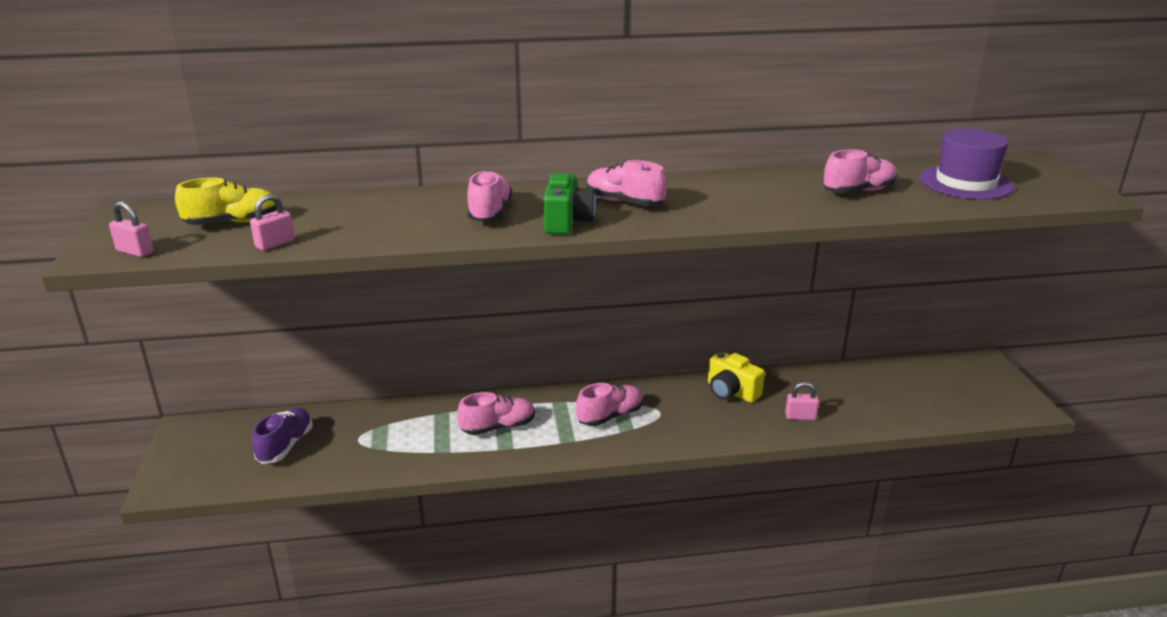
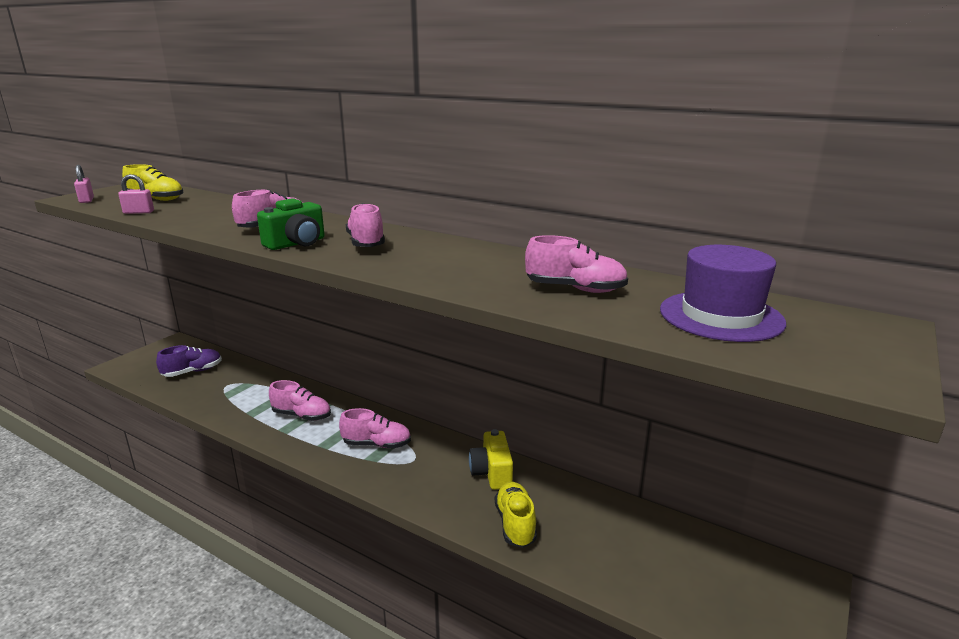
camera: 40 degrees right, 5 degrees down
(800, 417) = (515, 524): pink padlock -> yellow shoe

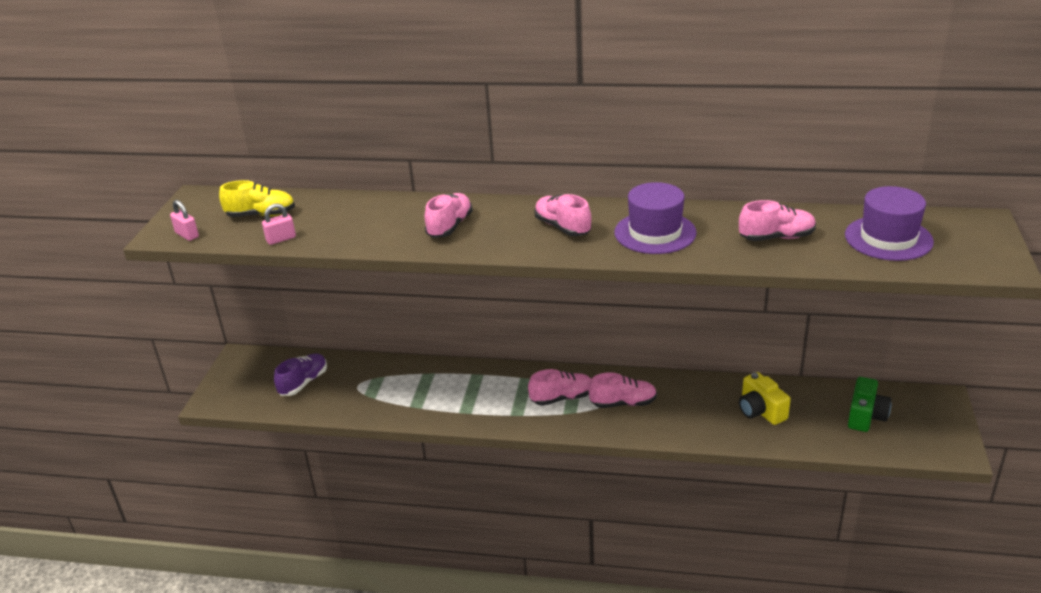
camera: 20 degrees left, 10 degrees up
(296, 243) = (504, 243): green camera -> green camera (865, 416)
(302, 415) = (467, 393): pink shoe -> pink shoe (623, 403)
(447, 262) = (655, 233): none -> purple hat
(492, 473) = (678, 392): yellow camera -> yellow camera (760, 411)
(515, 524) = (727, 425): yellow shoe -> none

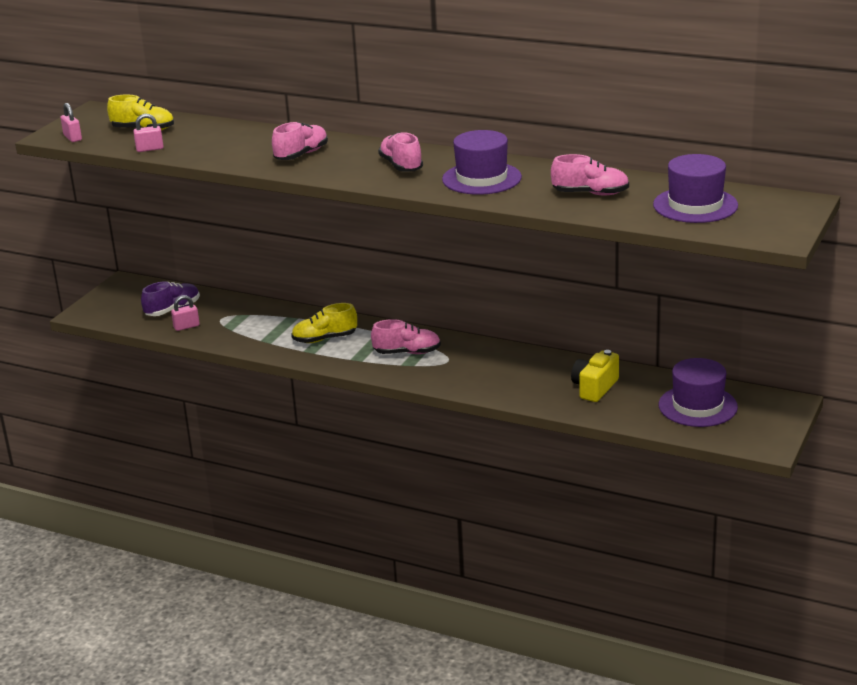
camera: 15 degrees right, 5 degrees down
(326, 401) = (186, 326): none -> pink padlock
(473, 394) = (325, 339): none -> yellow shoe
(623, 403) = (463, 364): pink shoe -> none
(760, 411) = (594, 388): yellow camera -> yellow camera turned 45 degrees clockwise
(865, 416) = (697, 406): green camera -> purple hat

